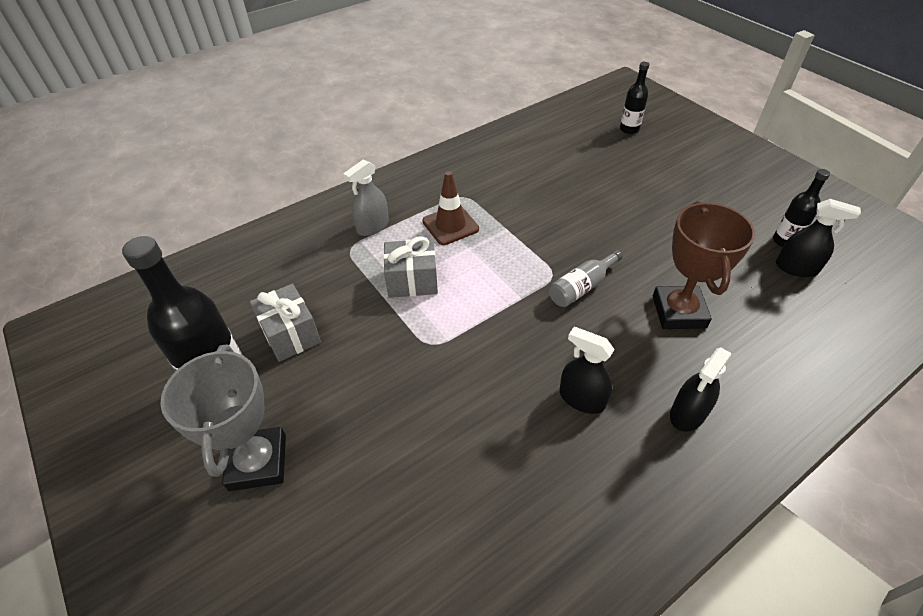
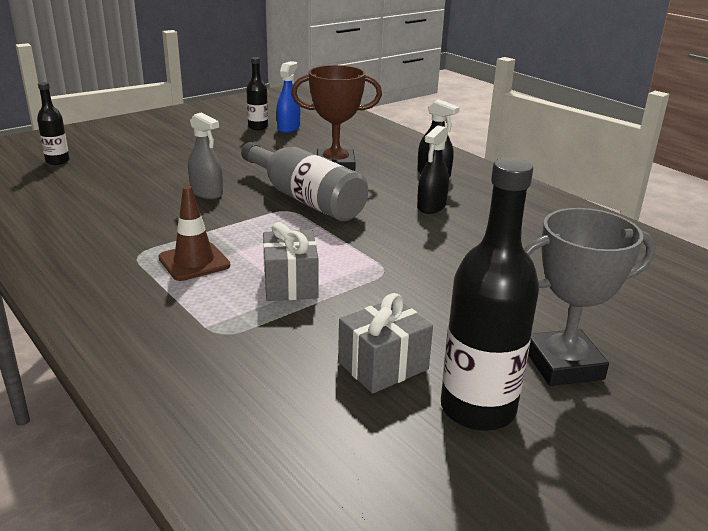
camera: 95 degrees left, 20 degrees down
(372, 226) = (178, 317): grey spray bottle -> grey spray bottle (206, 193)
(581, 287) = (305, 199): grey bottle -> grey bottle, size x1.90
(796, 268) = (288, 128): black spray bottle -> blue spray bottle

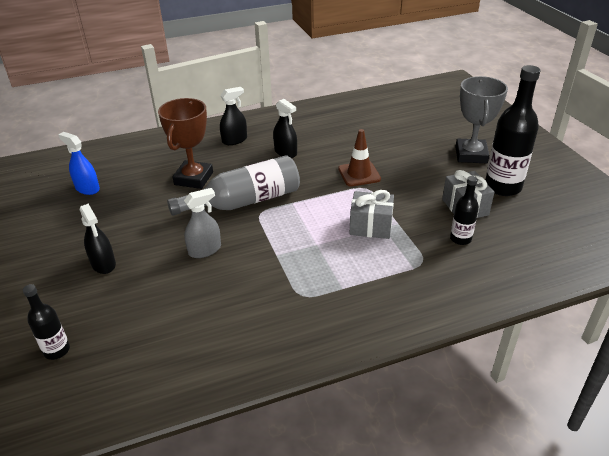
camera: 70 degrees left, 10 degrees up
(173, 155) = (103, 264): none -> black spray bottle
(194, 262) = (325, 266): brown traffic cone -> brown traffic cone (359, 174)
(258, 127) = (69, 205): black bottle -> black bottle (460, 239)

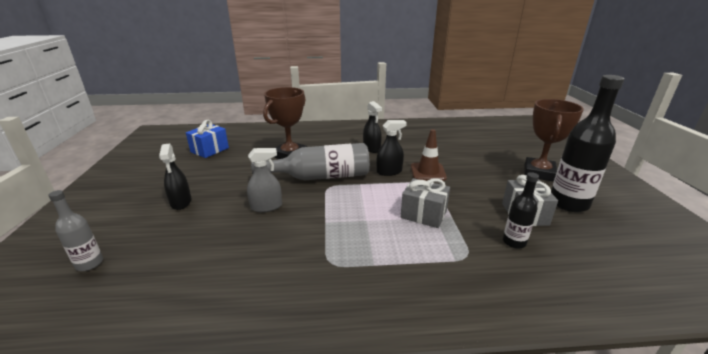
camera: 15 degrees right, 10 degrees down
(57, 350) = (89, 263): black bottle -> grey bottle
(87, 188) = (210, 150): blue spray bottle -> blue gift
(234, 140) = (336, 135): black spray bottle -> black spray bottle (389, 171)
(471, 155) = (539, 173): grey trophy -> brown trophy

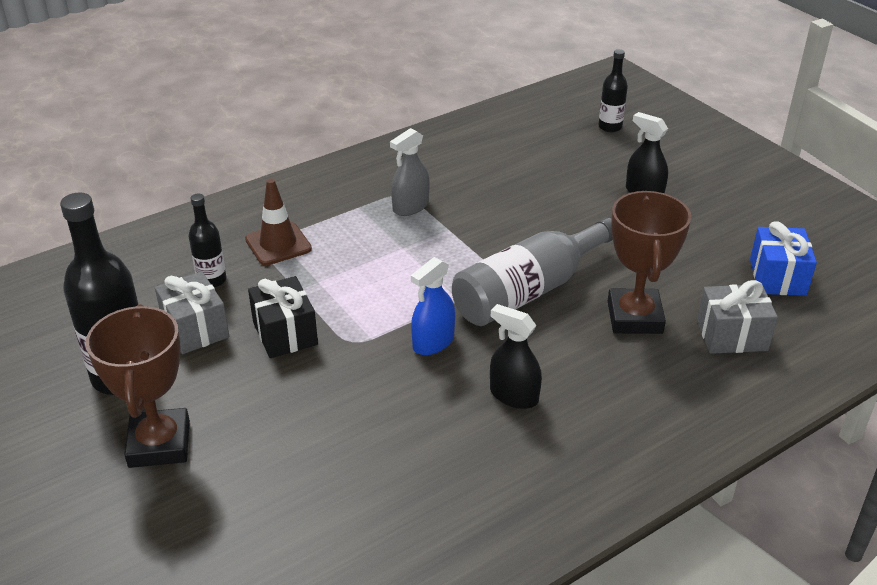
camera: 150 degrees right, 10 degrees up
(89, 263) = (610, 127): grey bottle -> black bottle
(266, 207) = (539, 222): grey spray bottle -> grey spray bottle (410, 206)
(389, 171) = (433, 342): black spray bottle -> blue spray bottle
(423, 214) = (335, 280): grey gift -> grey gift (732, 335)
(428, 172) = (367, 366): brown traffic cone -> brown traffic cone (278, 244)
(467, 196) = (285, 333): none -> black gift

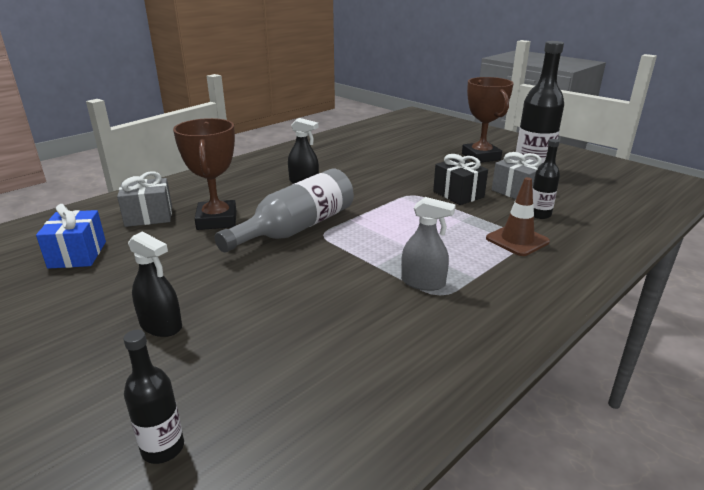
camera: 170 degrees right, 10 degrees down
(410, 206) = (423, 282): grey spray bottle -> grey spray bottle turned 75 degrees clockwise
(433, 342) = (359, 198): blue spray bottle -> none

